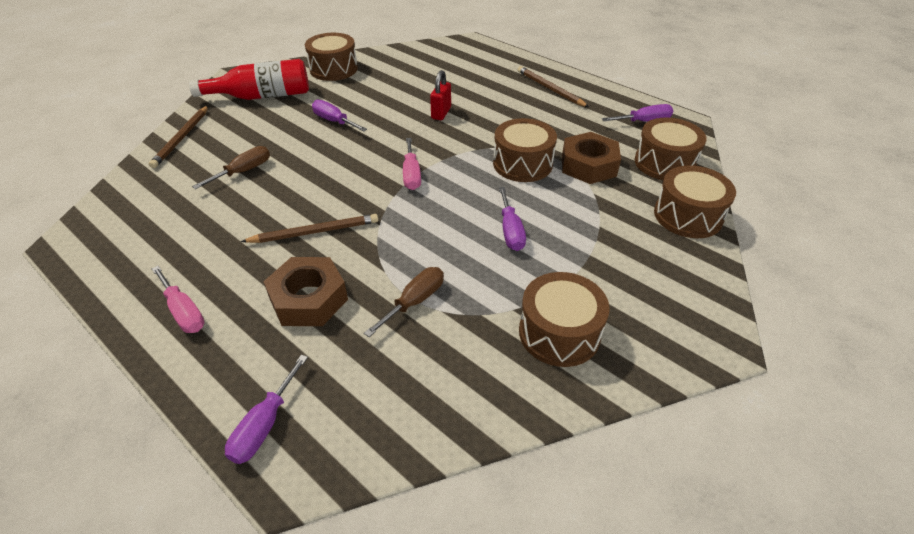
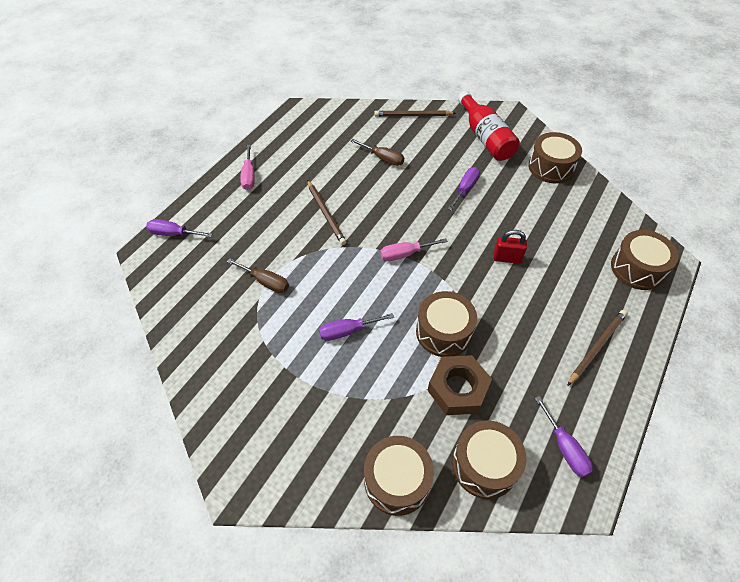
camera: 80 degrees right, 10 degrees up
(184, 312) = (249, 176): pink screwdriver -> pink screwdriver turned 45 degrees counterclockwise
(309, 299) = (263, 227): brown nut -> none
(559, 333) = (242, 371): brown drum -> brown drum (637, 268)

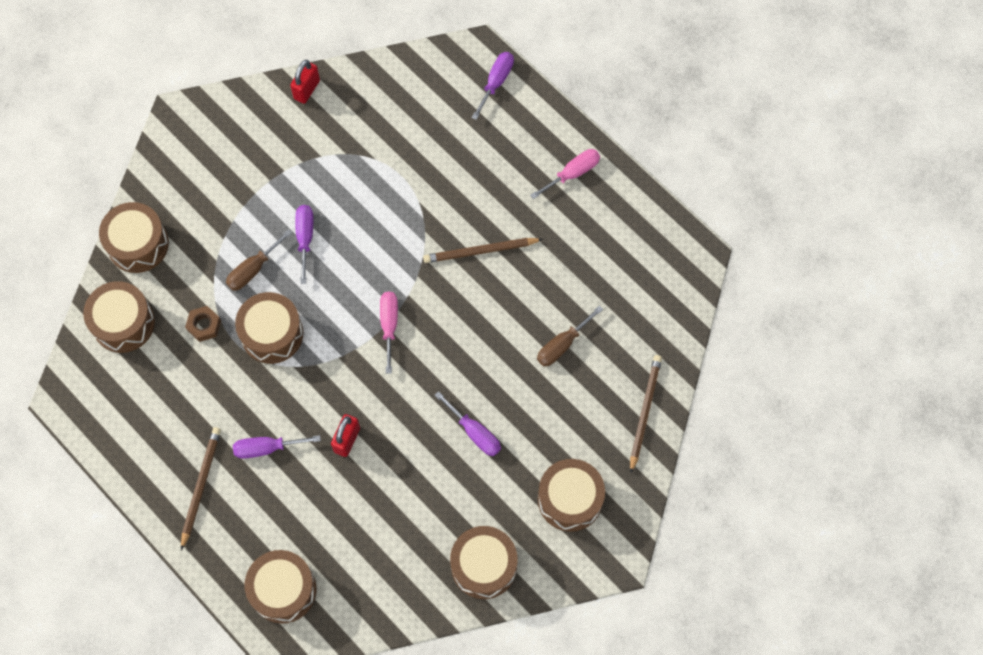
camera: 105 degrees right, 15 degrees up
(193, 371) = (307, 89): none -> red padlock
(249, 176) = (573, 173): pink screwdriver -> pink screwdriver turned 135 degrees clockwise
(265, 282) = (395, 169): brown screwdriver -> brown screwdriver (253, 269)
(457, 389) = (204, 325): brown nut -> brown nut, size x0.55
(485, 137) = (570, 499): red bottle -> brown drum
(564, 448) = (112, 402): purple screwdriver -> purple screwdriver (266, 448)
(596, 347) = (200, 486): brown pencil -> brown pencil turned 135 degrees counterclockwise

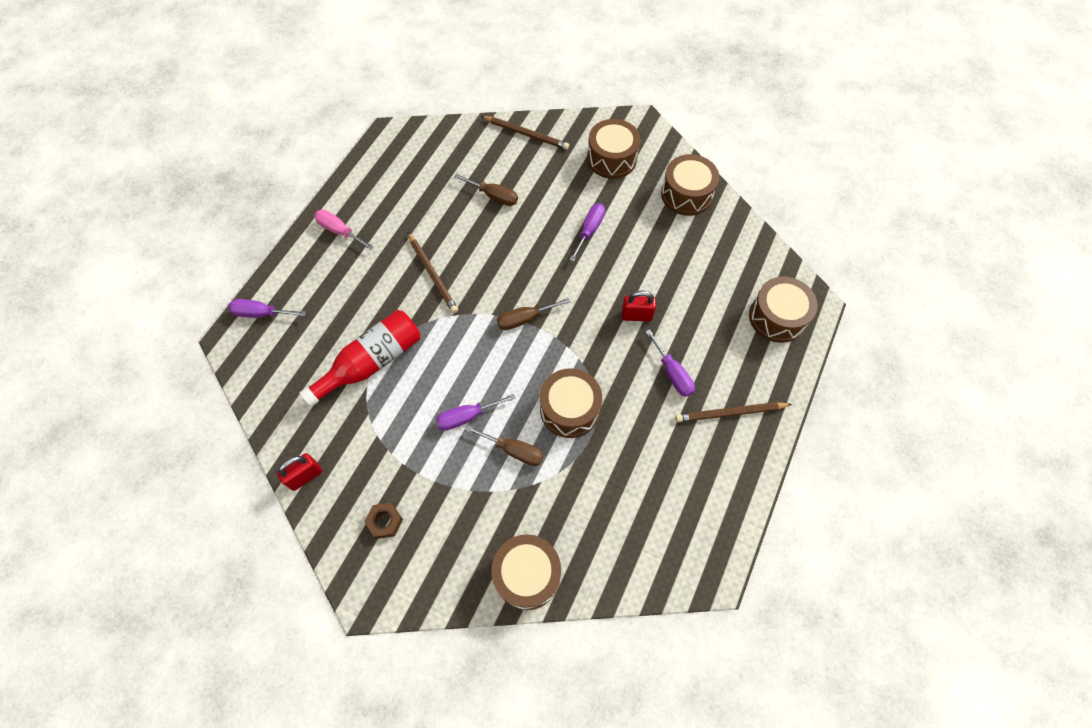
camera: 110 degrees left, 5 degrees down
(123, 323) = (614, 551): brown drum -> none
(204, 325) = (585, 472): brown nut -> brown nut (385, 521)
(307, 89) = (305, 476): red padlock -> red padlock turned 45 degrees counterclockwise
(389, 325) = (524, 319): pink screwdriver -> brown screwdriver
(399, 169) = (372, 362): none -> red bottle
(644, 412) = (526, 134): brown pencil -> brown pencil turned 150 degrees counterclockwise

